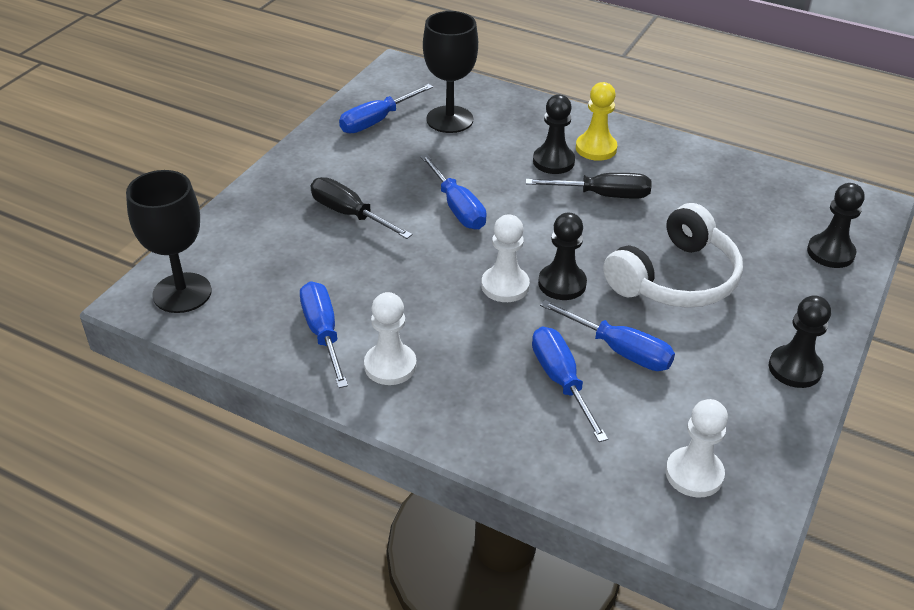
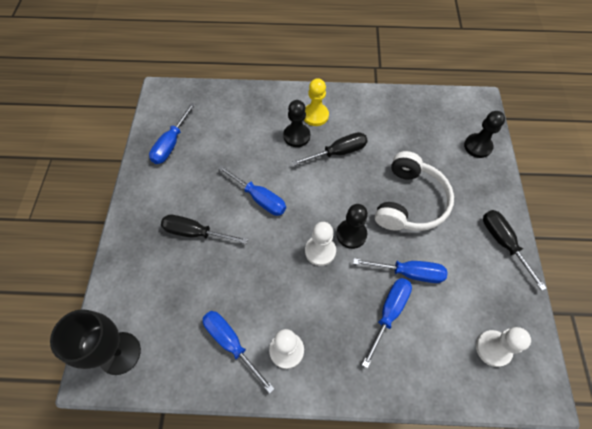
camera: 25 degrees left, 20 degrees up
(449, 119) = (217, 125): black goblet -> none
(561, 380) = (389, 312): blue screwdriver -> blue screwdriver turned 75 degrees clockwise
(794, 368) = (502, 242): black pawn -> black screwdriver

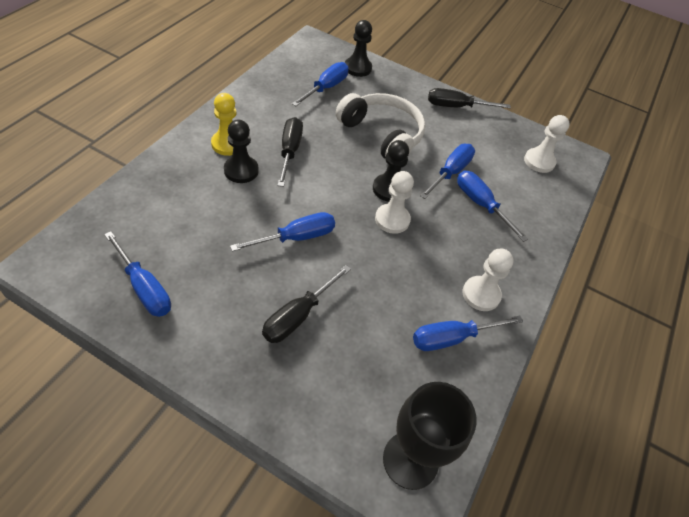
camera: 70 degrees left, 10 degrees down
(430, 138) = (326, 88): none -> blue screwdriver

